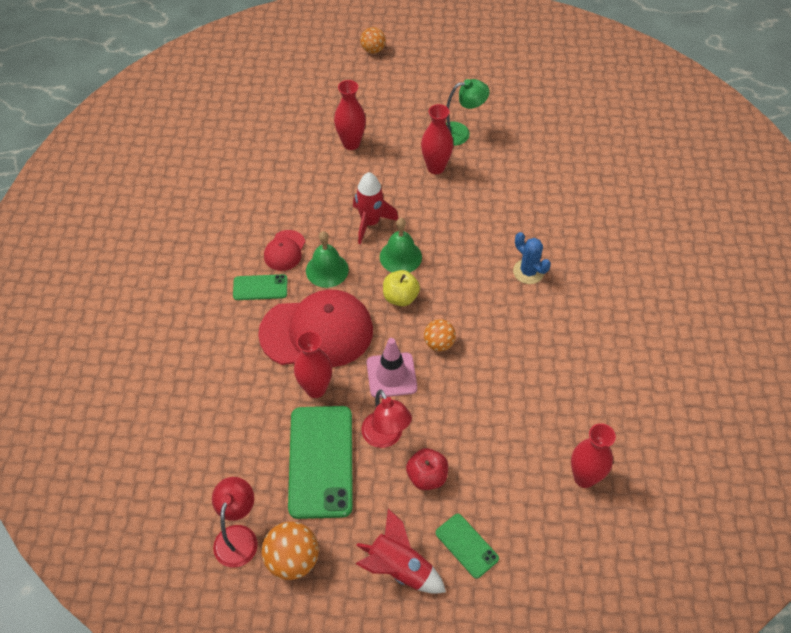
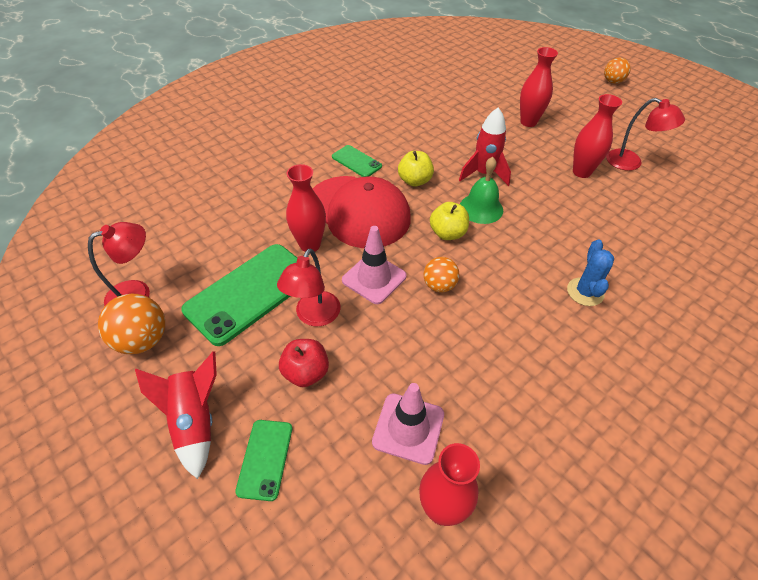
camera: 45 degrees right, 5 degrees down
(284, 250) = (400, 152): red cap -> none
(327, 270) = (415, 181): green bell -> yellow apple
(460, 133) = (631, 163): green lamp -> red lamp
(522, 452) = (408, 428): none -> pink traffic cone

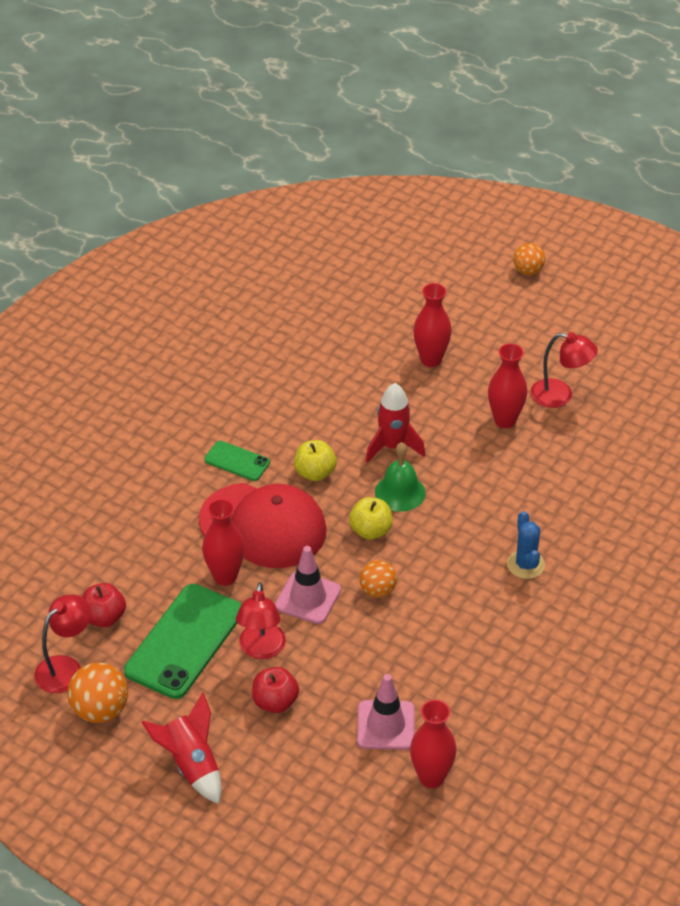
camera: 15 degrees left, 5 degrees down
(194, 257) = (104, 617): none -> red apple
(265, 459) = (268, 778): green phone -> none

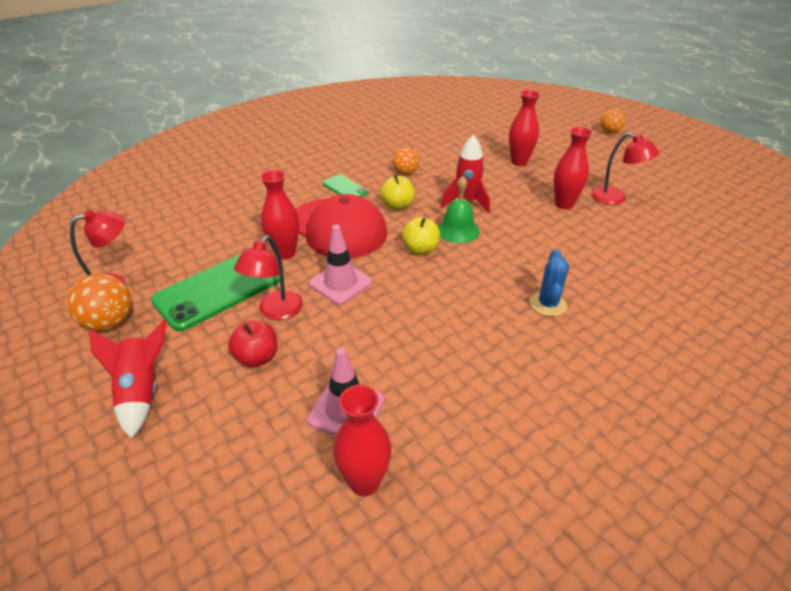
camera: 20 degrees right, 5 degrees down
(104, 617) = (173, 258): red apple -> none
(377, 590) = (403, 292): orange ball -> orange ball (405, 173)

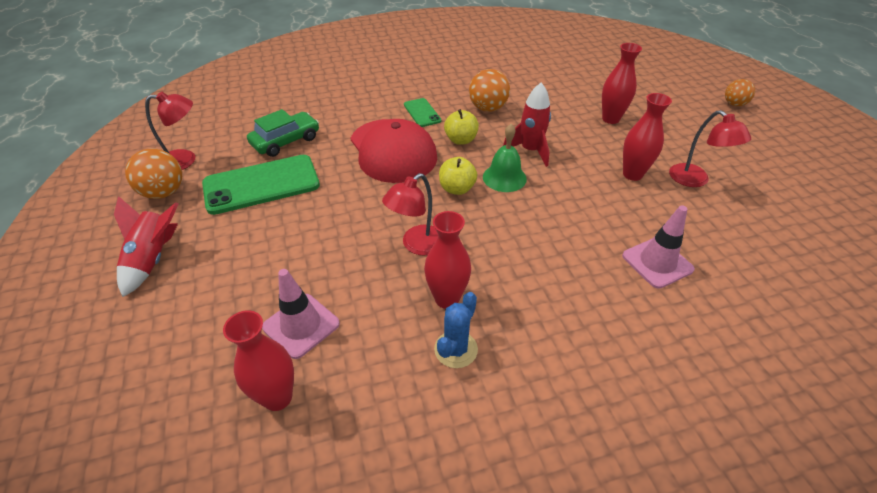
camera: 20 degrees right, 5 degrees up
(219, 242) = (286, 141): none -> green car
(257, 357) = (256, 255): red apple -> none
(275, 311) = (295, 217): red lamp -> red lamp (417, 245)
(285, 253) = (334, 164): red vase -> red vase (447, 299)
(340, 283) = (365, 204): pink traffic cone -> pink traffic cone (657, 262)
(405, 173) = (487, 108): orange ball -> orange ball, size x1.53
(548, 304) = (550, 276): blue cactus -> blue cactus (456, 349)

